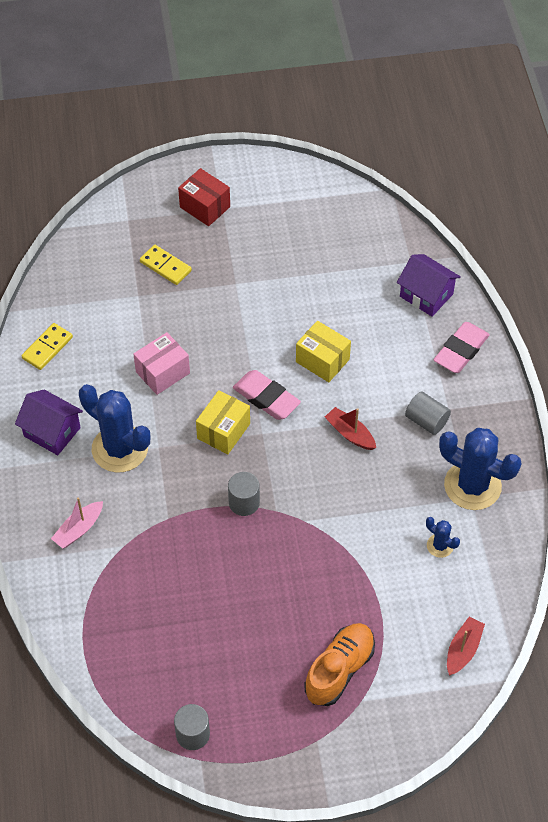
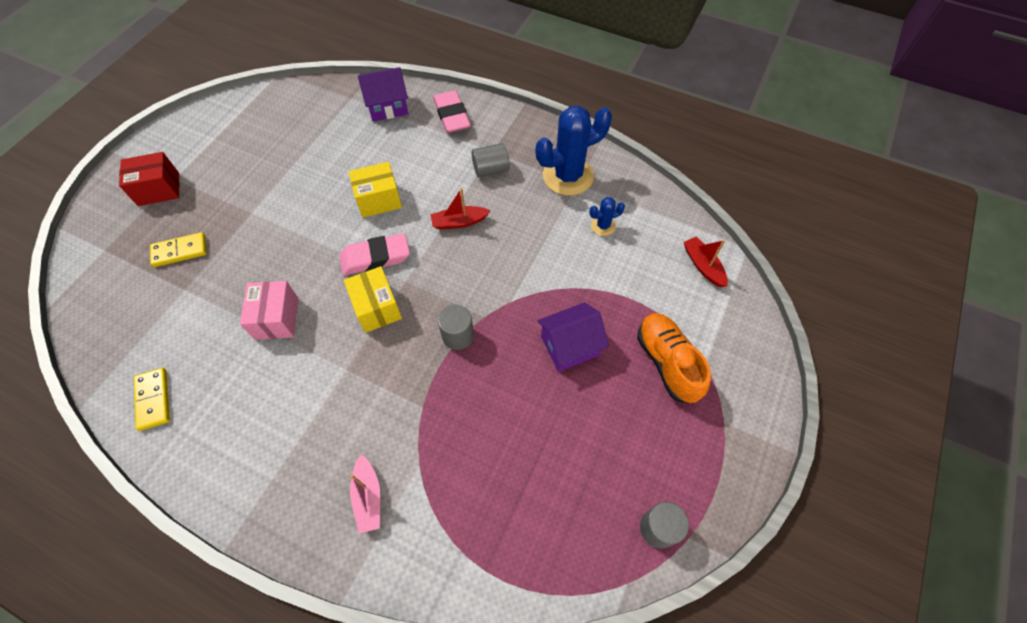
camera: 55 degrees left, 5 degrees up
(52, 432) = (244, 454): purple house -> purple house (570, 346)
(120, 449) = (317, 403): blue cactus -> none

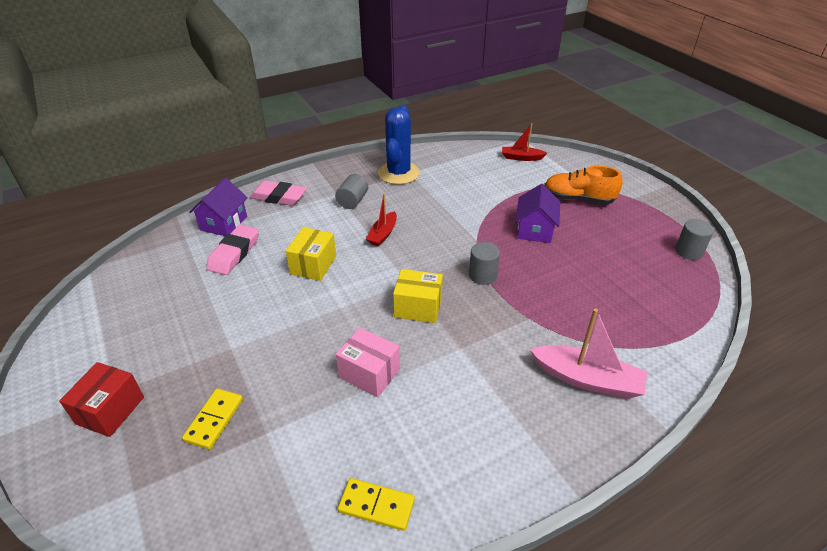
camera: 55 degrees left, 20 degrees down
(368, 497) = (587, 379): pink boat -> pink boat, size x1.64
(375, 258) = (369, 289): pink eraser -> pink eraser (234, 253)
(603, 226) = (454, 178): blue cactus -> none

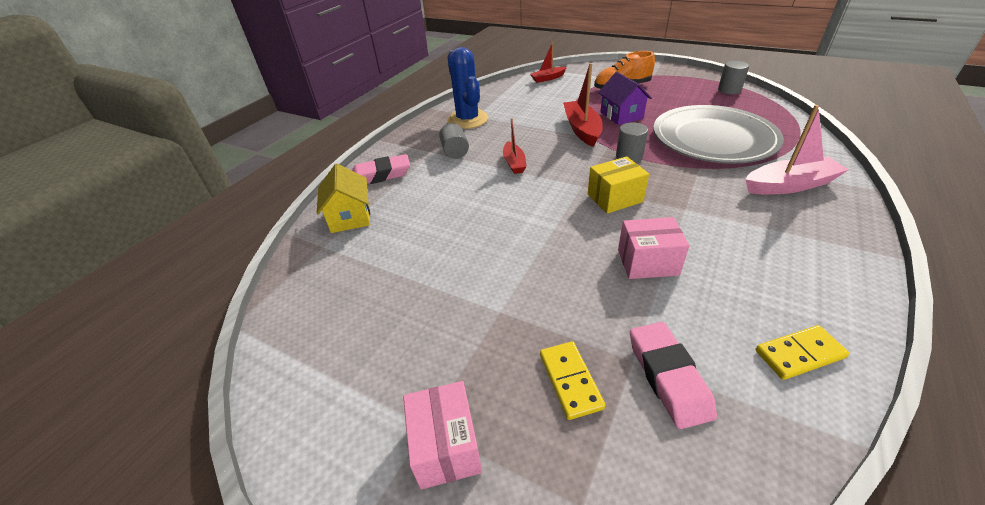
camera: 30 degrees left, 0 degrees up
(110, 410) = (446, 446): red box -> pink box
(224, 223) = (350, 217): purple house -> yellow house
(234, 253) = (395, 235): pink eraser -> pink eraser (668, 377)
(313, 265) = (485, 209): yellow box -> none
(479, 228) = (582, 129): none -> red boat
(586, 297) = (713, 139): none -> grey plate

